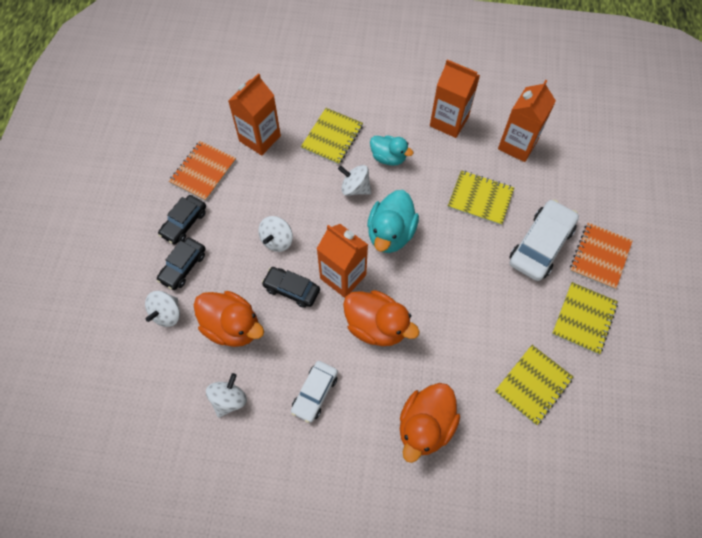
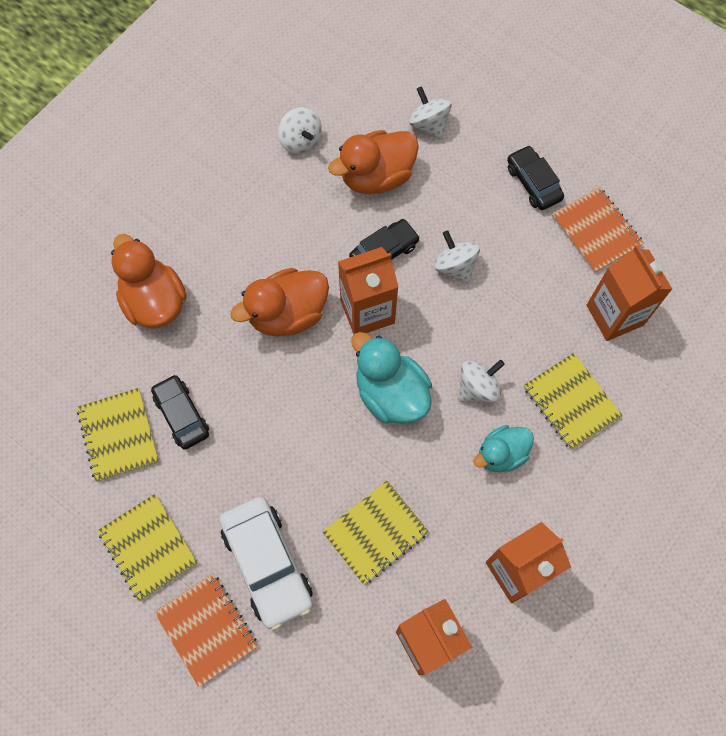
camera: 120 degrees right, 5 degrees up
(183, 267) = (476, 160): black car -> black car (182, 415)
(315, 393) = (256, 218): white car -> none

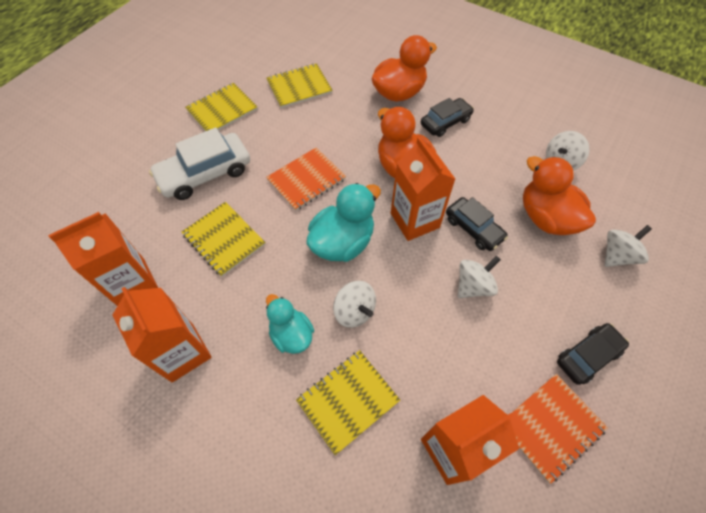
camera: 85 degrees right, 10 degrees down
(182, 415) = (315, 116): black car -> black car (445, 122)
(207, 629) = (163, 145): orange notebook -> orange notebook (306, 180)

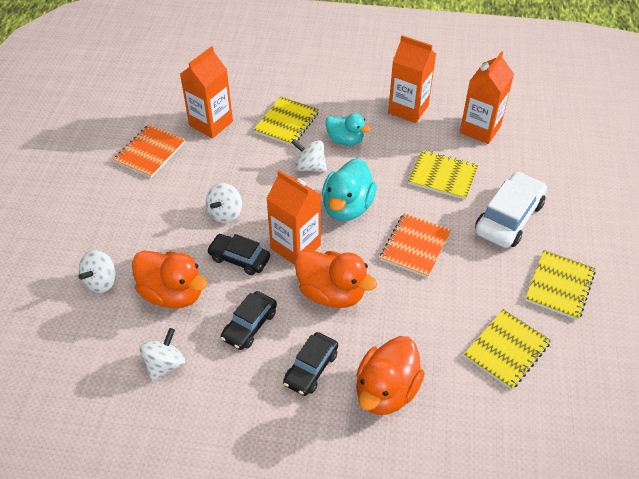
camera: 155 degrees right, 10 degrees down
(588, 356) = (126, 198): black car -> black car (249, 325)

